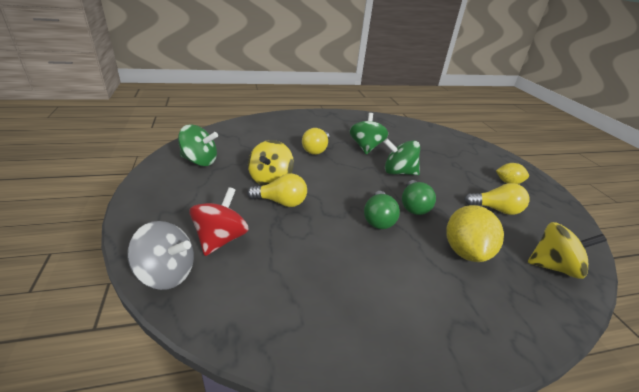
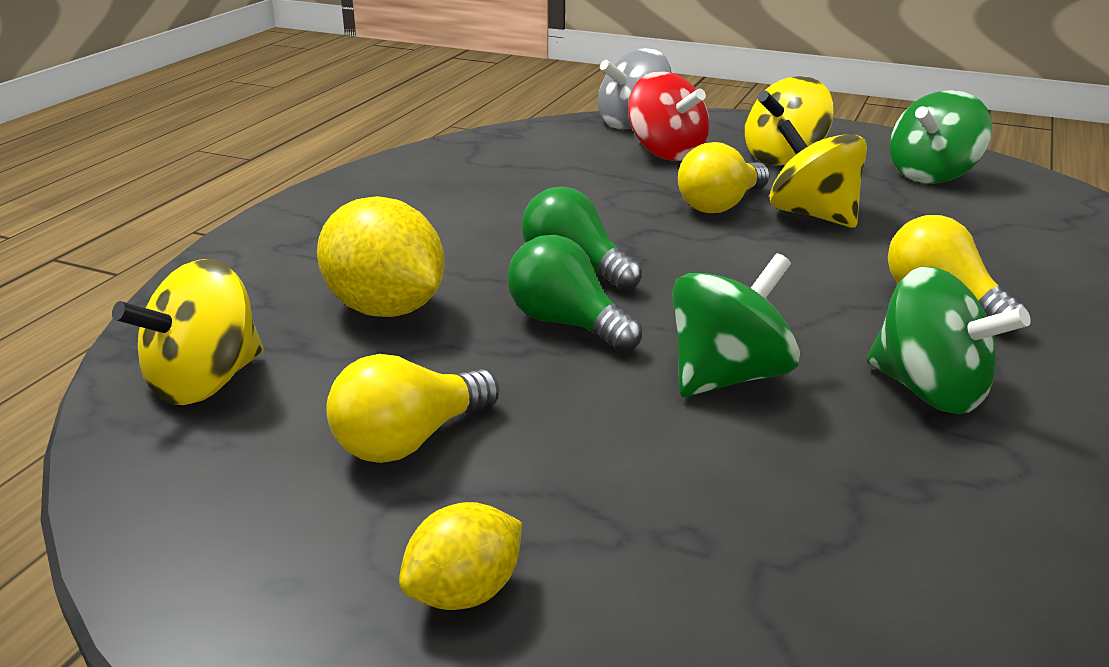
camera: 130 degrees right, 5 degrees down
(202, 199) = (784, 158): none -> yellow spinning top

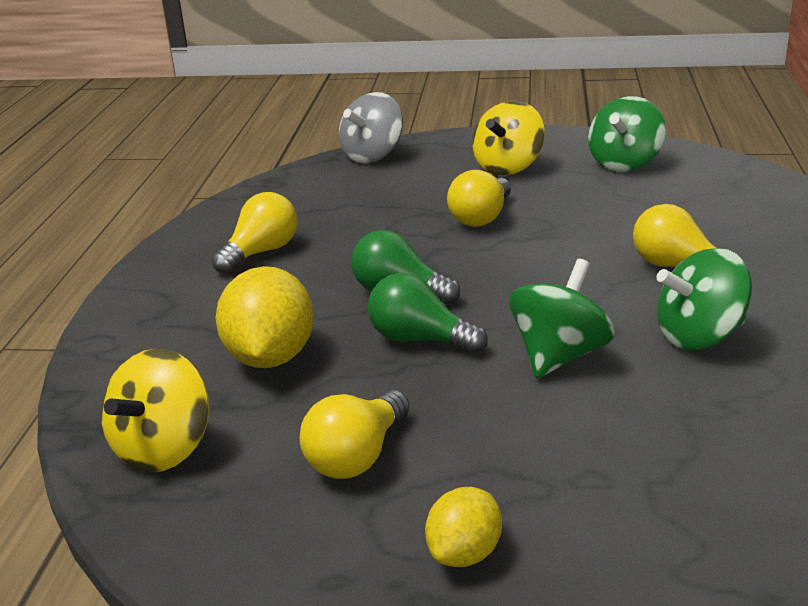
camera: 15 degrees left, 0 degrees up
(386, 309) = (270, 357): yellow lemon -> yellow lemon turned 60 degrees clockwise
(448, 199) = (261, 252): none -> yellow light bulb
(666, 153) = (414, 178): red spinning top -> none
(812, 215) = (554, 213): yellow spinning top -> none
(929, 391) = (699, 336): green spinning top -> green spinning top turned 135 degrees clockwise

